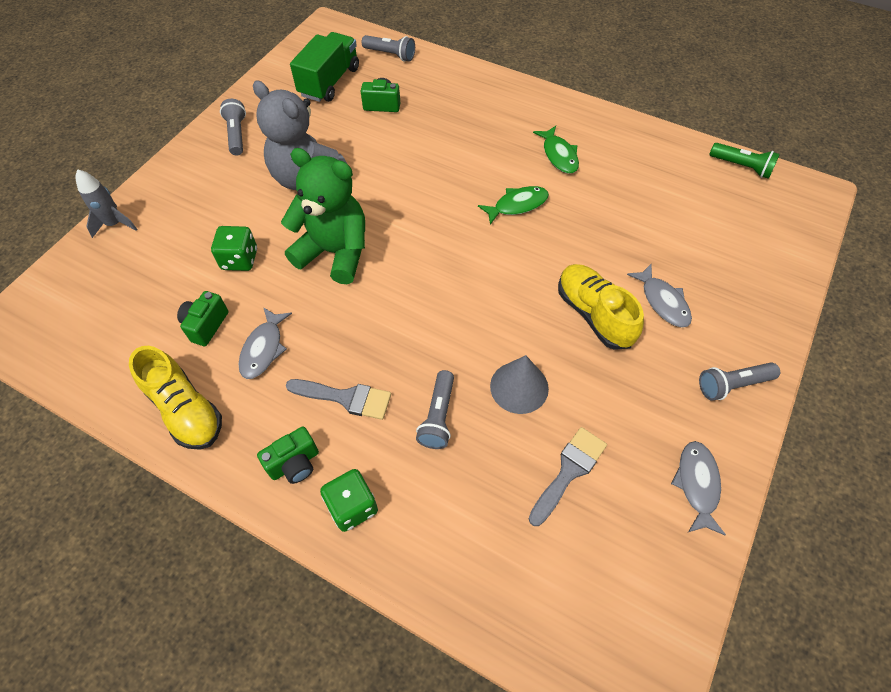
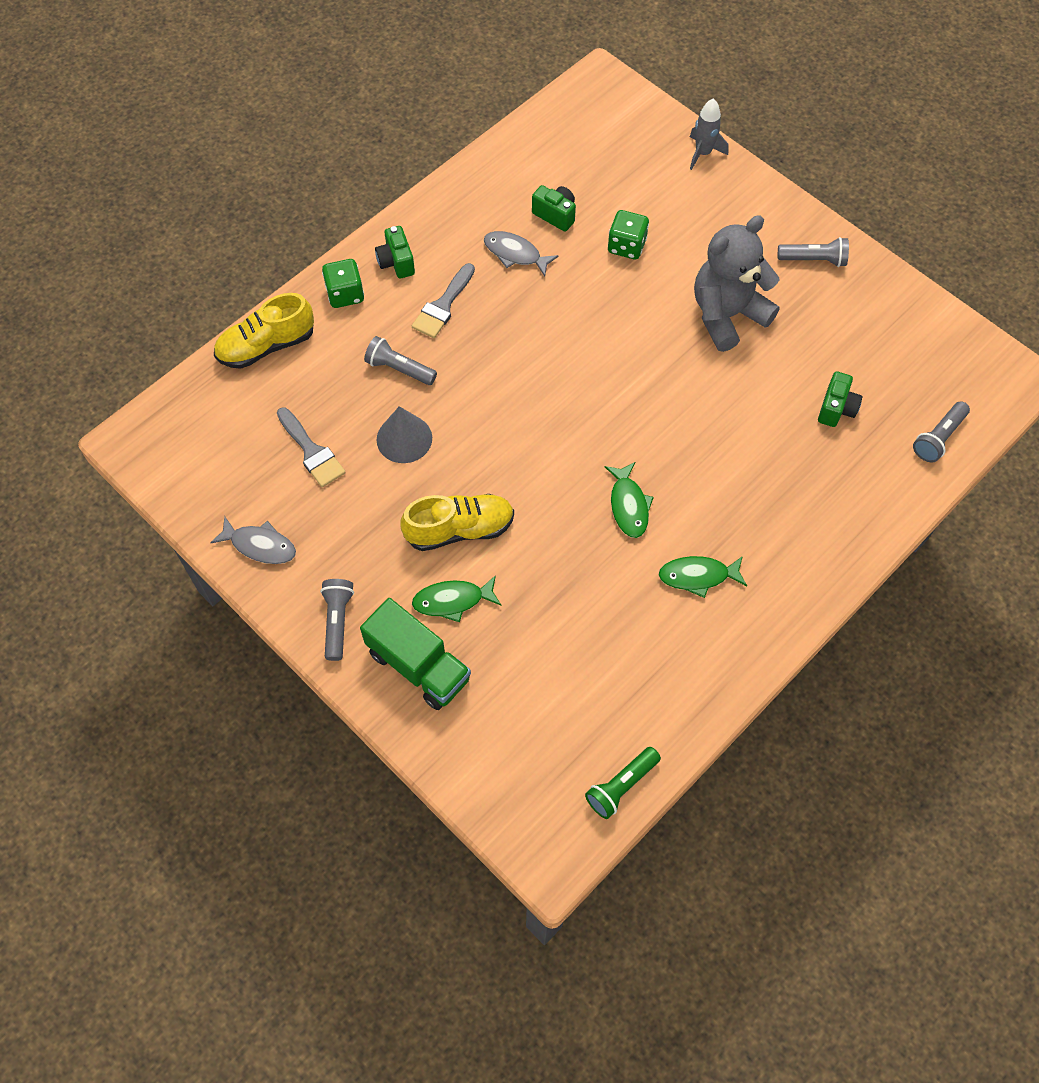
camera: 105 degrees right, 5 degrees up
(185, 410) = (473, 196): yellow shoe -> yellow shoe (267, 346)
(329, 82) = (893, 361): green truck -> green truck (418, 665)
(335, 252) = (611, 323): green teddy bear -> none
(663, 302) = (452, 600): grey fish -> green fish

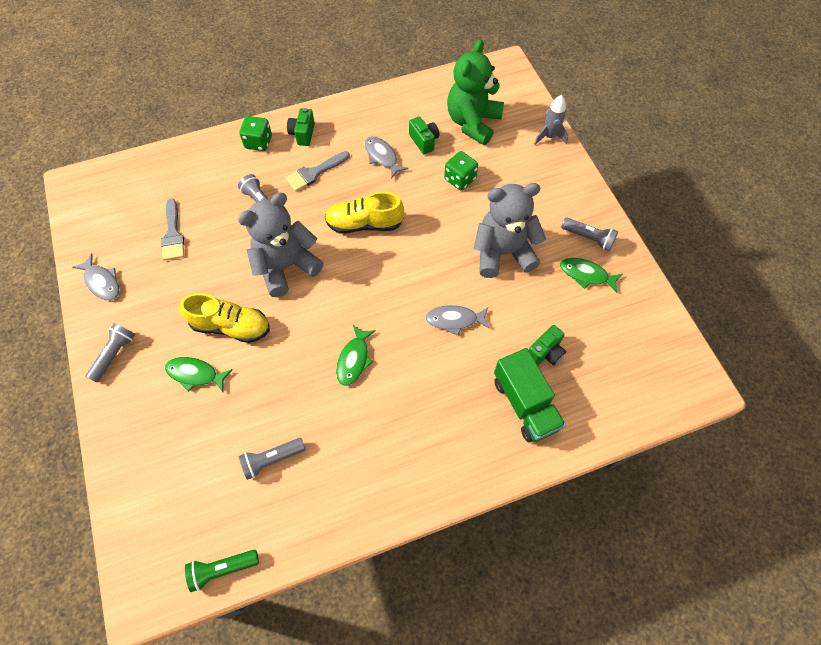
camera: 25 degrees right, 0 degrees up
(267, 346) = (190, 156): yellow shoe -> yellow shoe (364, 224)
(404, 438) = (235, 250): grey cone -> none
(418, 665) = (144, 410): green truck -> green truck (525, 404)
(481, 433) = (286, 267): none -> grey teddy bear
(601, 169) = (473, 123): none -> green teddy bear
(698, 576) = (372, 433): green fish -> green fish (586, 275)
(716, 414) = (454, 320): none -> grey fish
(938, 438) = (613, 408): grey flashlight -> grey flashlight (272, 460)

